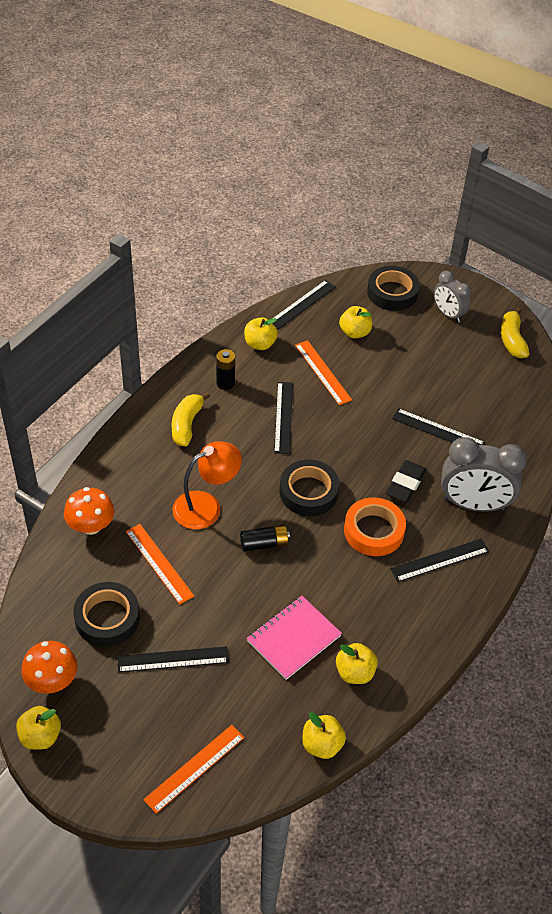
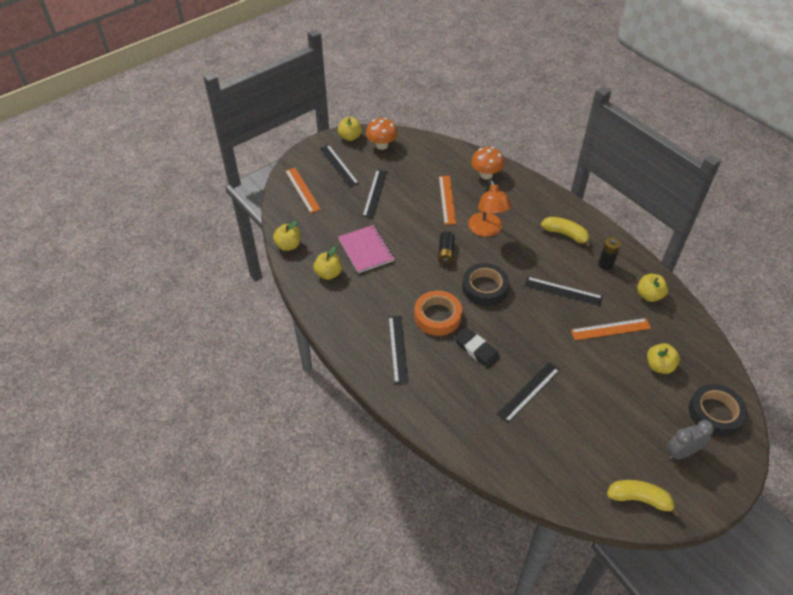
camera: 110 degrees right, 0 degrees up
(107, 618) = (414, 171): black tape -> none
(159, 563) = (447, 199): orange ruler -> orange ruler turned 75 degrees counterclockwise
(302, 304) = (699, 336): black ruler -> black ruler (338, 165)
(473, 504) = (443, 390): grey clock -> none

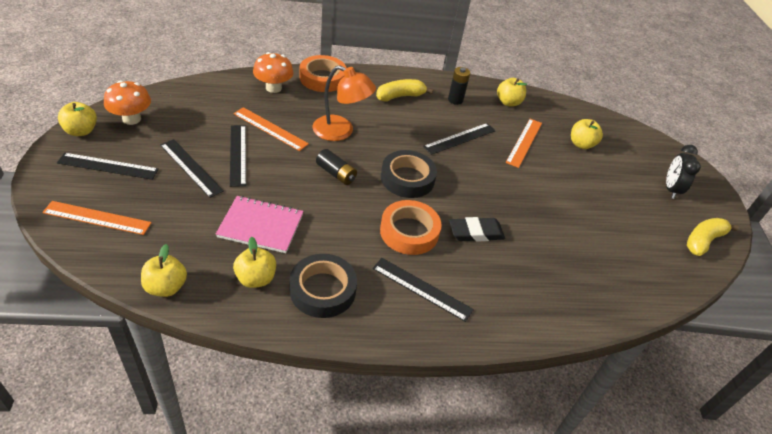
camera: 60 degrees left, 5 degrees down
(528, 187) = (322, 78): none -> orange tape
(529, 392) = (551, 231): black ruler -> black ruler (238, 154)
(681, 452) = (671, 189): grey clock -> black clock
(715, 413) = (644, 149): black tape -> black tape (323, 290)

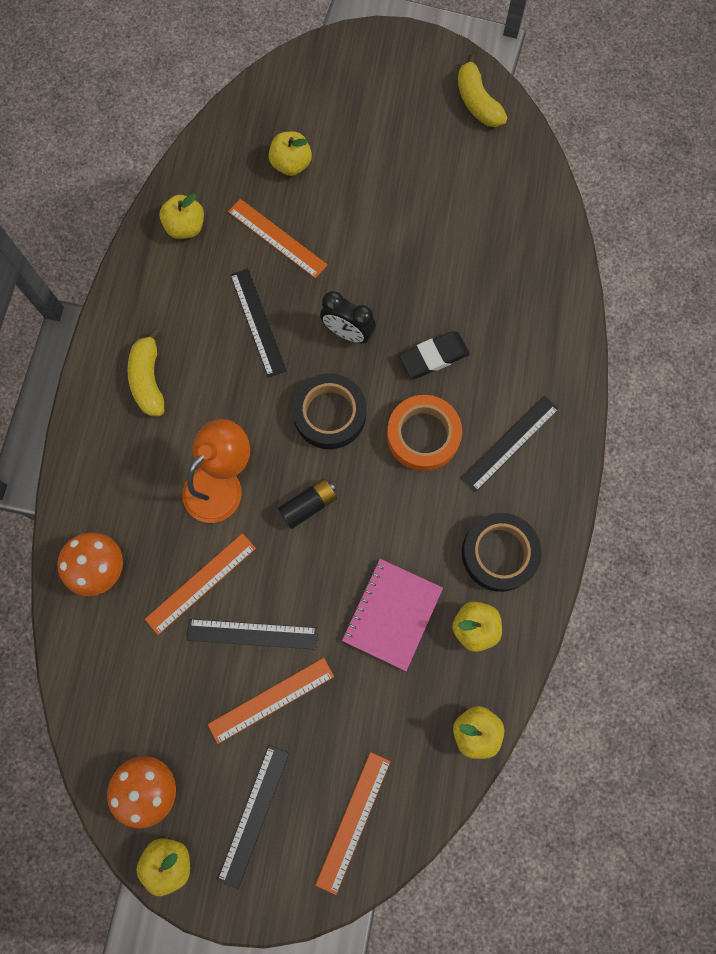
camera: 70 degrees left, 30 degrees up
(191, 167) = (271, 700): black ruler -> orange ruler
(322, 78) = (84, 488): orange tape -> none
(455, 100) = (169, 301): black battery -> none
(476, 232) = (433, 357): black eraser -> black eraser turned 60 degrees clockwise
(671, 189) = (390, 93): black clock -> black clock (348, 333)

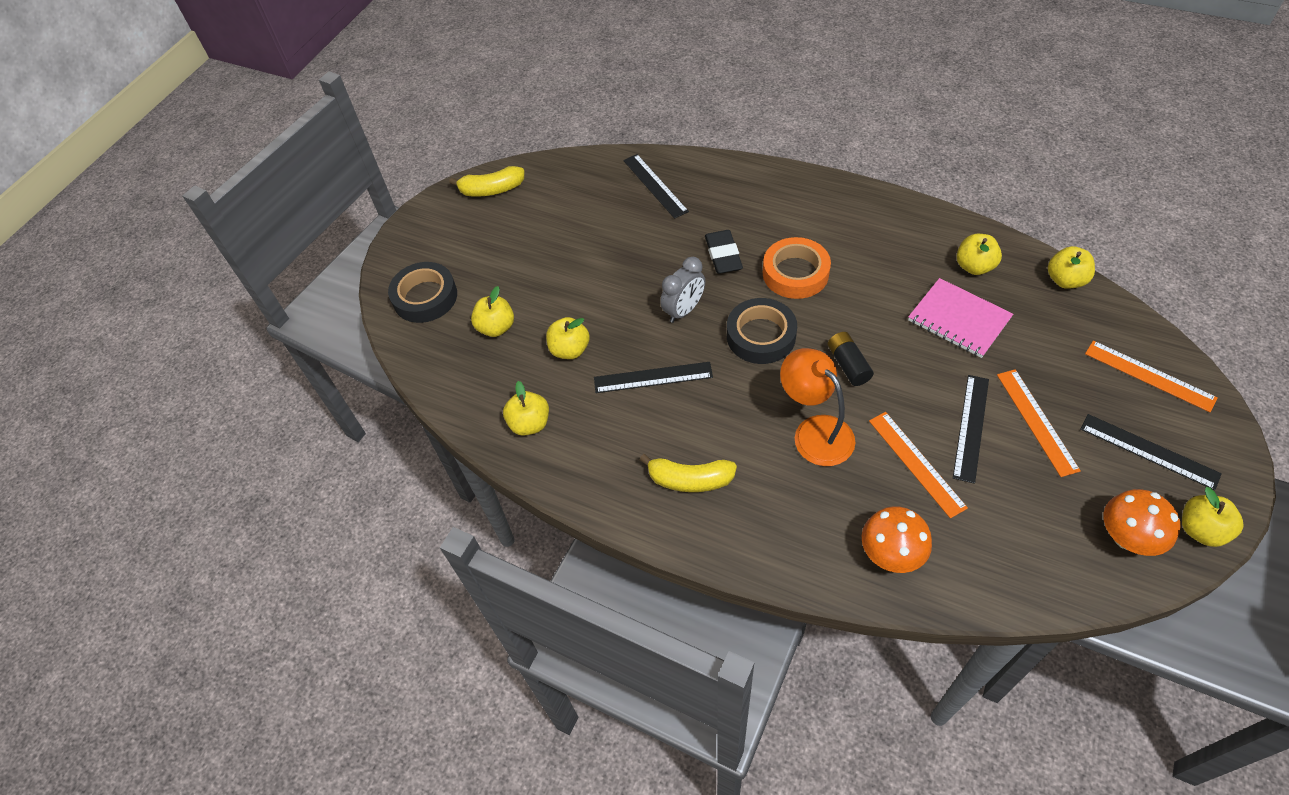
camera: 70 degrees left, 20 degrees down
(277, 238) = (570, 350): orange ruler -> yellow apple
(348, 333) = (684, 310): black clock -> grey clock
(499, 553) = (910, 241): black tape -> black tape (425, 297)
(510, 443) = (813, 219): black ruler -> black ruler (655, 185)

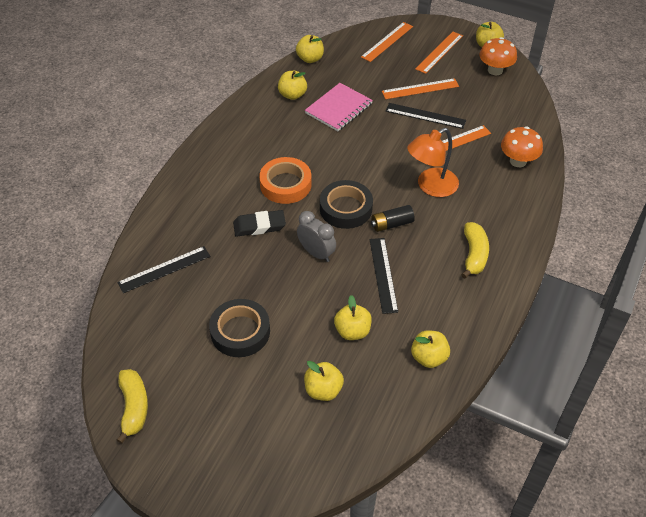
camera: 95 degrees left, 5 degrees down
(425, 297) = (278, 458): black tape -> black tape (240, 332)
(848, 365) = (375, 165): black battery -> black battery (391, 224)
(1149, 451) = (439, 52): black ruler -> orange ruler

